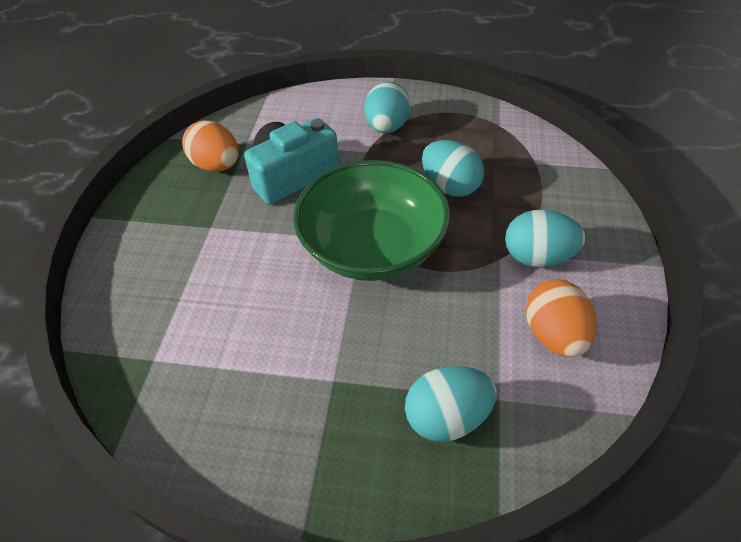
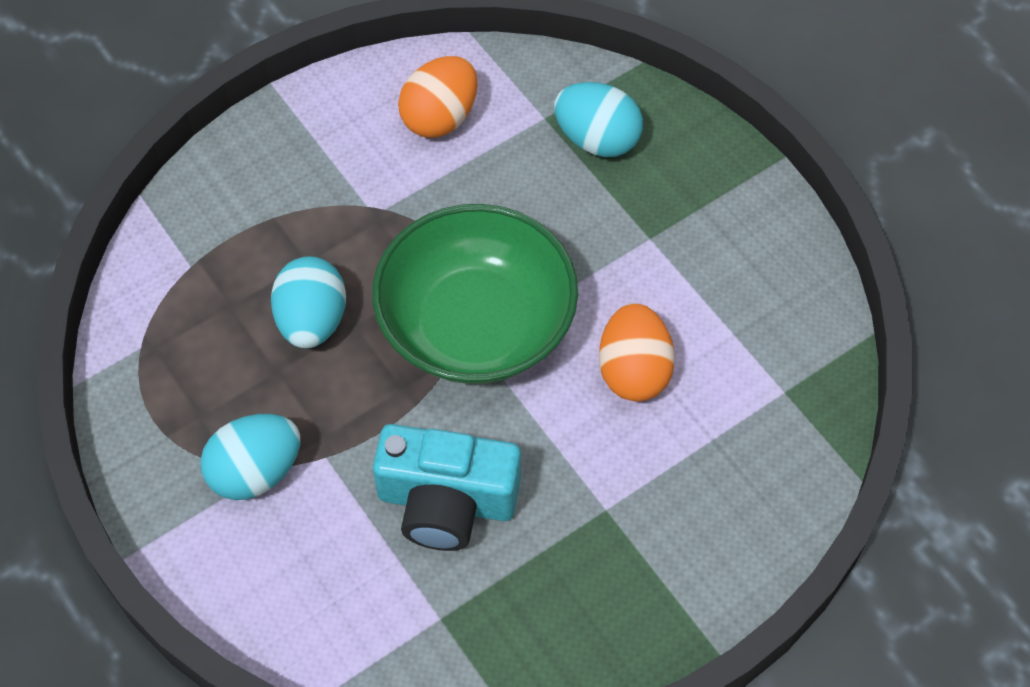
camera: 135 degrees left, 10 degrees up
(217, 165) = (513, 608): orange egg -> orange egg (633, 371)
(537, 257) = (352, 180): turquoise egg -> none

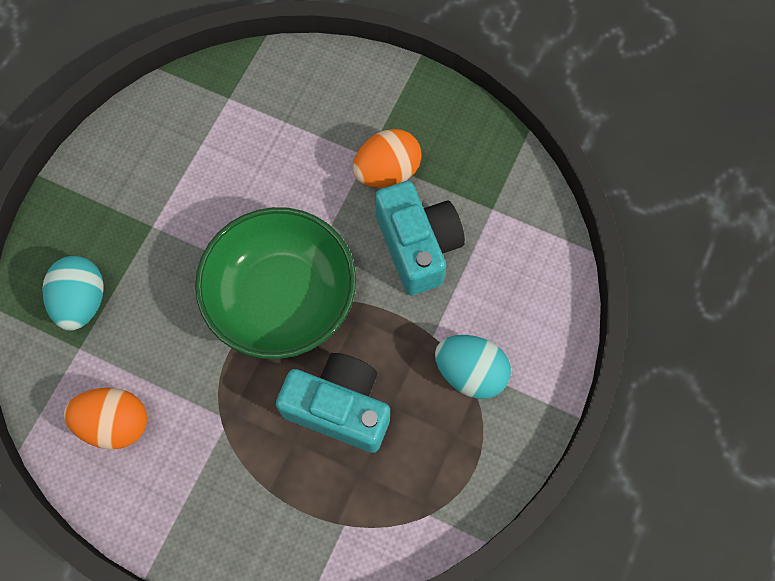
camera: 120 degrees left, 10 degrees up
(312, 321) = (339, 407): turquoise egg -> turquoise camera
(633, 371) = (262, 186): orange egg -> orange egg (387, 171)

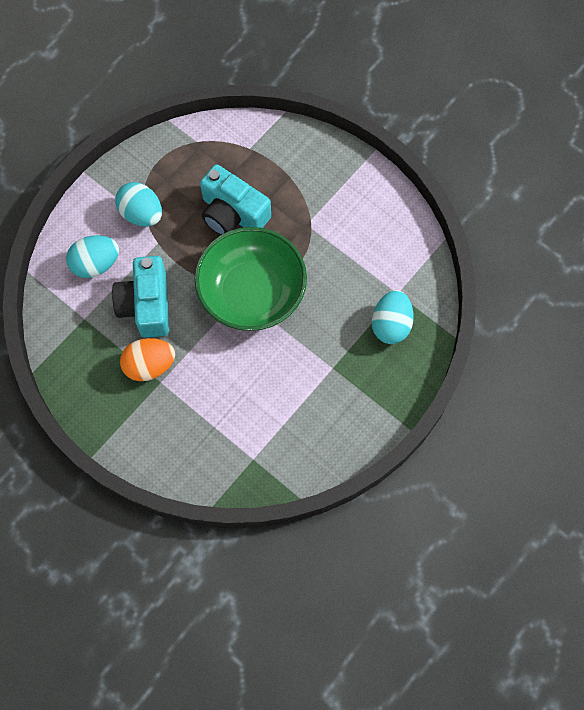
camera: 165 degrees left, 0 degrees up
(115, 423) = (379, 239): orange egg -> none
(506, 283) = (96, 264): none -> turquoise egg

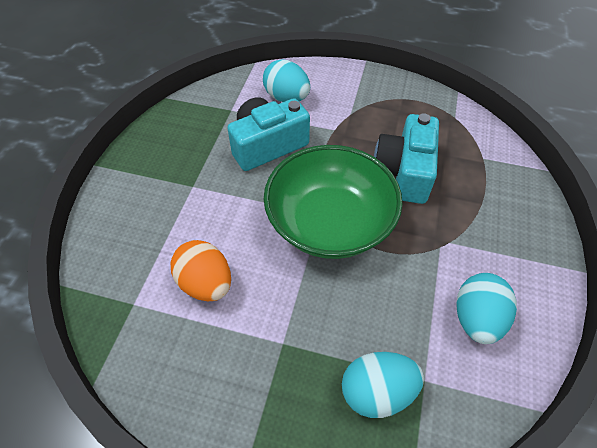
camera: 65 degrees right, 15 degrees down
(141, 214) = (354, 108): turquoise egg -> turquoise egg (476, 318)
(149, 365) = (206, 171): orange egg -> orange egg (206, 283)

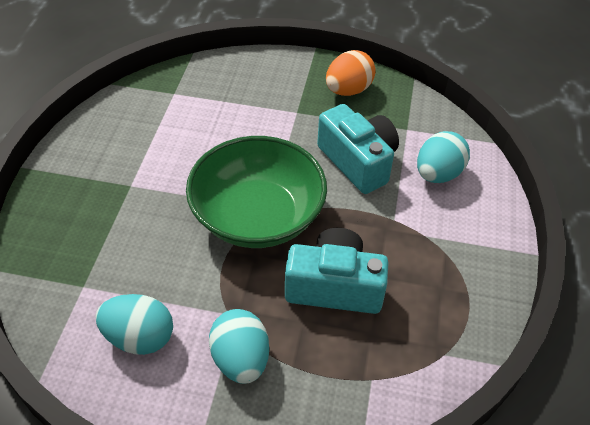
camera: 85 degrees right, 5 degrees down
(206, 283) = (190, 132): orange egg -> orange egg (348, 90)
(377, 391) = (79, 249): turquoise egg -> turquoise egg (241, 359)

